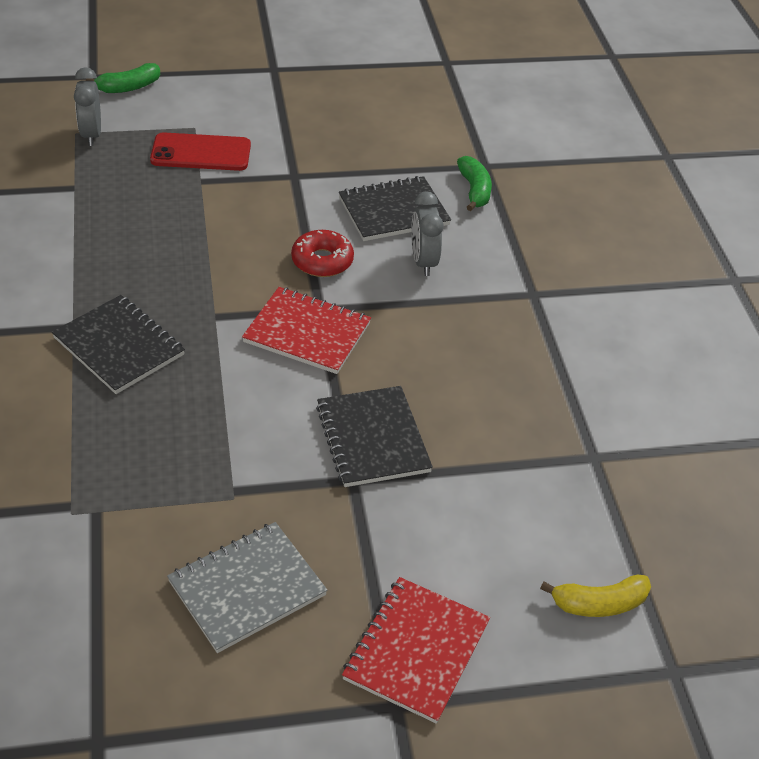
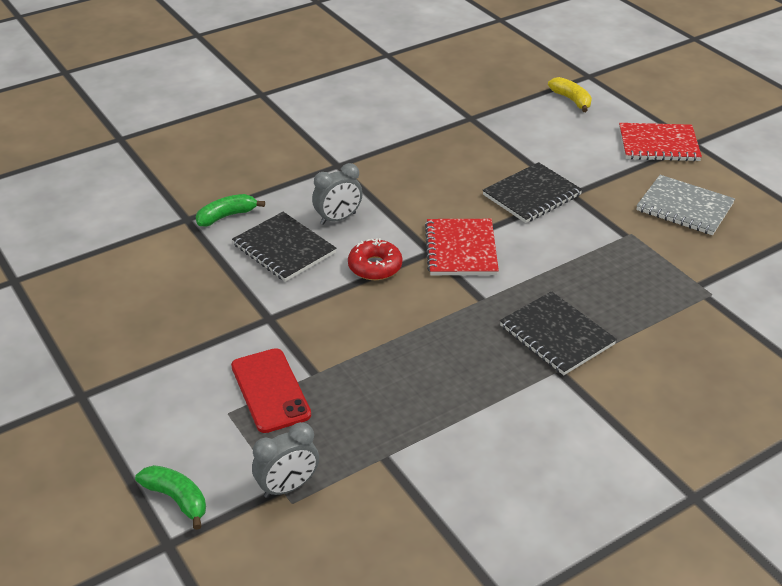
camera: 110 degrees left, 5 degrees down
(119, 346) = (556, 335): black notebook -> black notebook turned 60 degrees counterclockwise

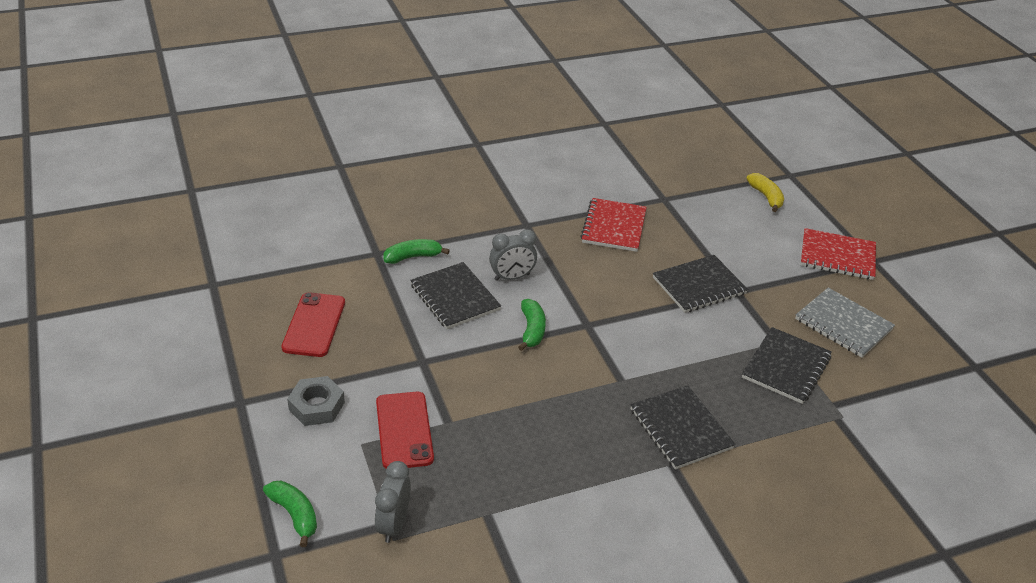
camera: 10 degrees right, 0 degrees up
(140, 302) = (314, 325): none -> red phone
(167, 384) = (316, 406): none -> grey nut
(288, 487) = (393, 524): grey clock -> grey clock turned 120 degrees clockwise
(375, 266) = (532, 330): red donut -> green banana
(461, 249) = (616, 328): red notebook -> red notebook (613, 227)
(642, 257) = (786, 367): none -> black notebook

